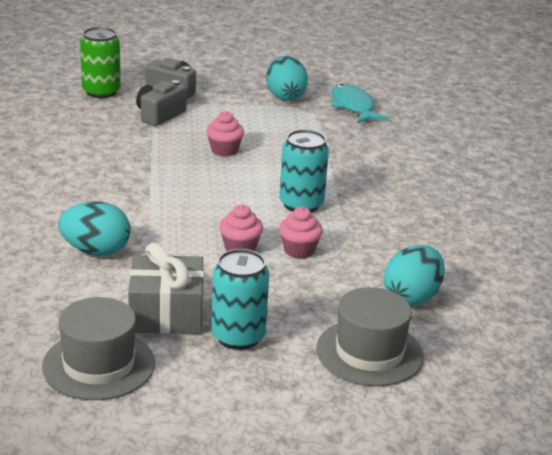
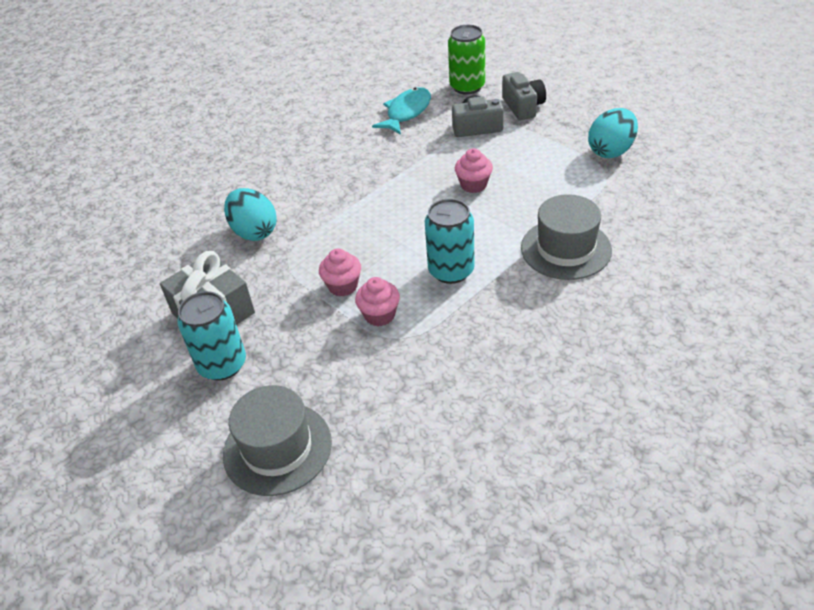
camera: 55 degrees right, 15 degrees up
(98, 365) = (121, 327): grey hat -> grey hat (566, 249)
(353, 107) = (660, 190): turquoise fish -> turquoise fish (406, 112)
(412, 297) = (390, 421): turquoise egg -> none

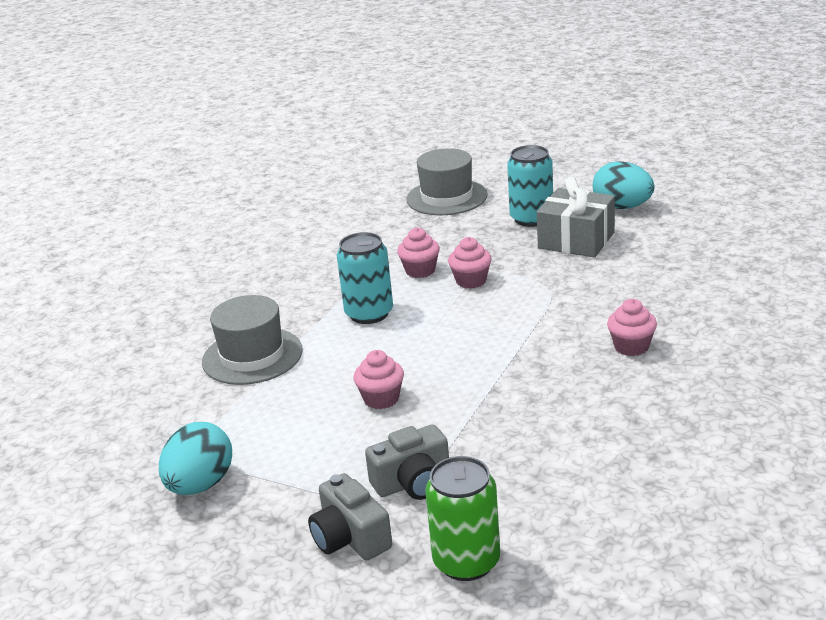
camera: 160 degrees right, 15 degrees down
(254, 232) = (609, 299): turquoise egg -> turquoise egg (622, 207)
(280, 185) = (631, 347): none -> pink cupcake
(406, 112) = (541, 485): turquoise fish -> none

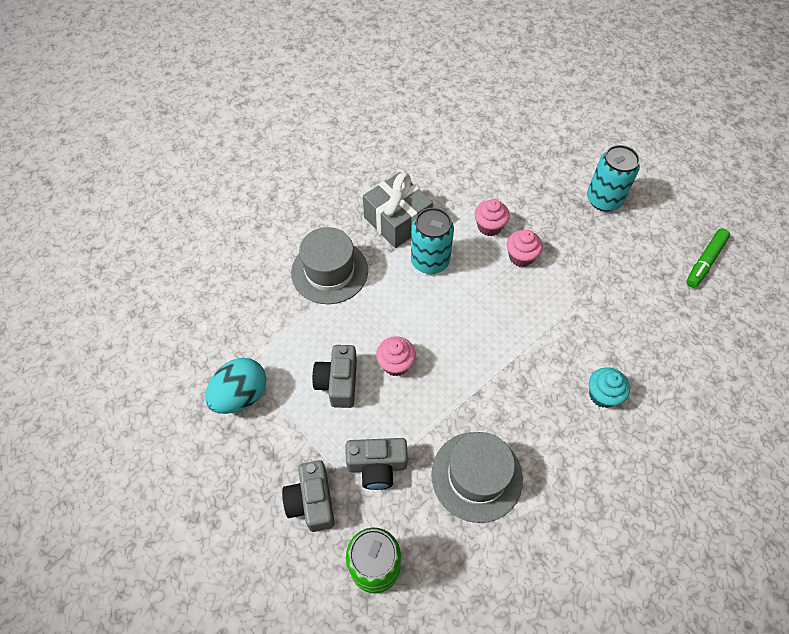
camera: 20 degrees right, 30 degrees up
(320, 435) = (338, 382): none -> grey camera
(446, 197) = (551, 142): grey hat -> grey hat (476, 476)
(576, 240) = (625, 243): grey gift -> grey gift (397, 220)
(622, 207) = (683, 217): turquoise egg -> none
(631, 347) = (602, 395): pink cupcake -> turquoise cupcake
(666, 228) = (705, 261): none -> green marker

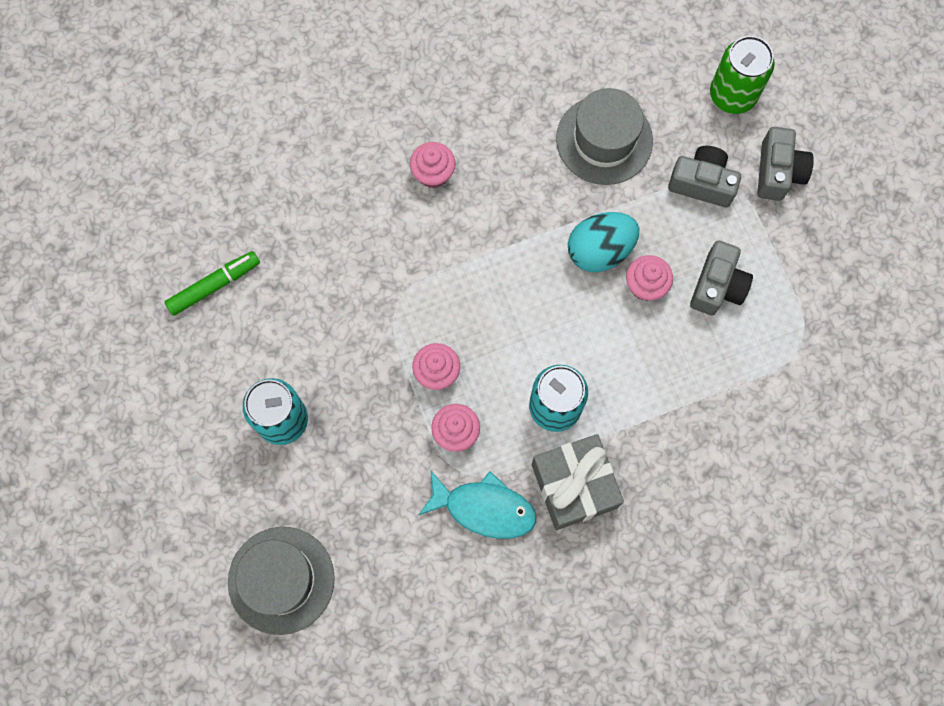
camera: 160 degrees left, 15 degrees up
(241, 395) = (831, 308): turquoise egg -> turquoise egg (600, 250)
(329, 271) = (687, 437): grey hat -> grey hat (281, 580)
(450, 192) = (484, 508): none -> turquoise fish
(602, 395) = (433, 173): turquoise cupcake -> pink cupcake

